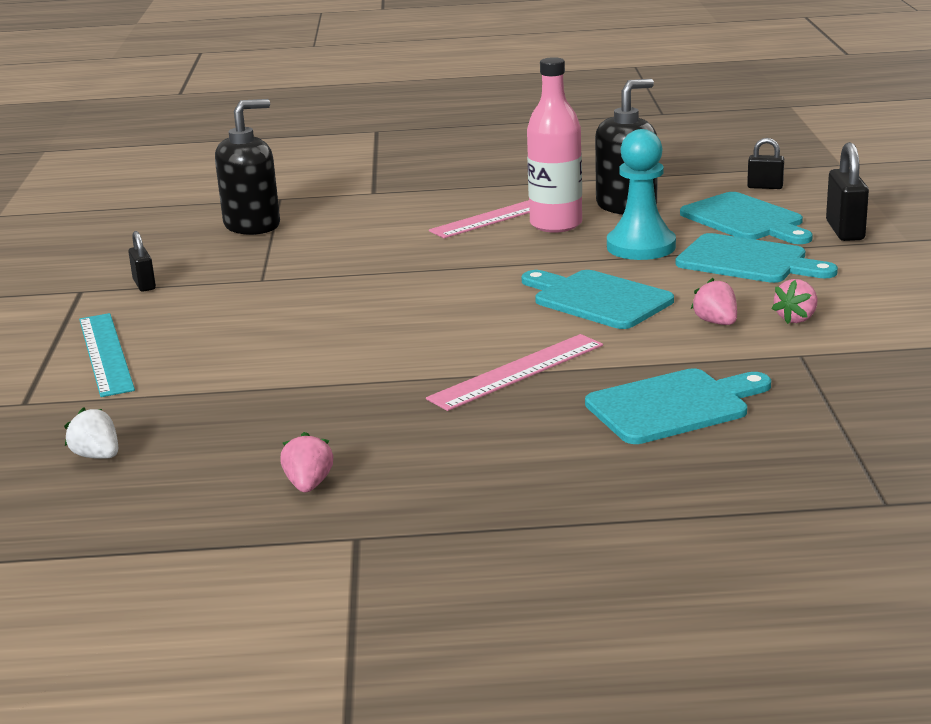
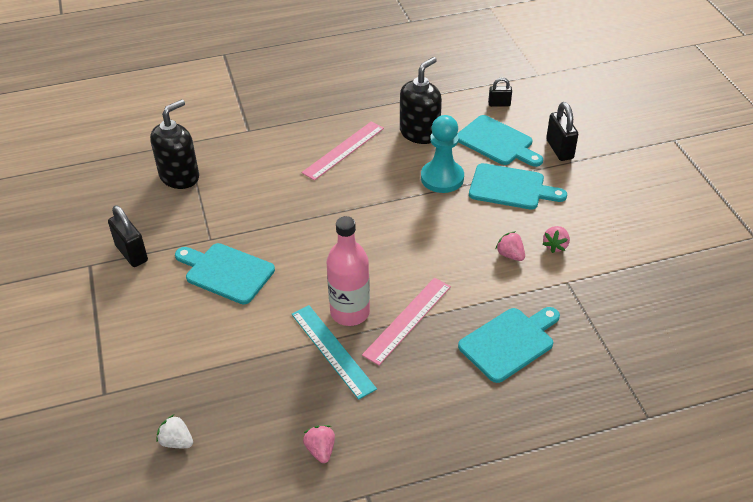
camera: 15 degrees left, 20 degrees up
(105, 353) = (137, 333): turquoise ruler -> turquoise ruler (332, 350)
(144, 285) = (132, 253): black padlock -> black padlock, size x1.64
(556, 224) = (381, 158): pink bottle -> pink bottle (350, 312)
(598, 299) = (433, 238): turquoise cutting board -> turquoise cutting board (226, 272)

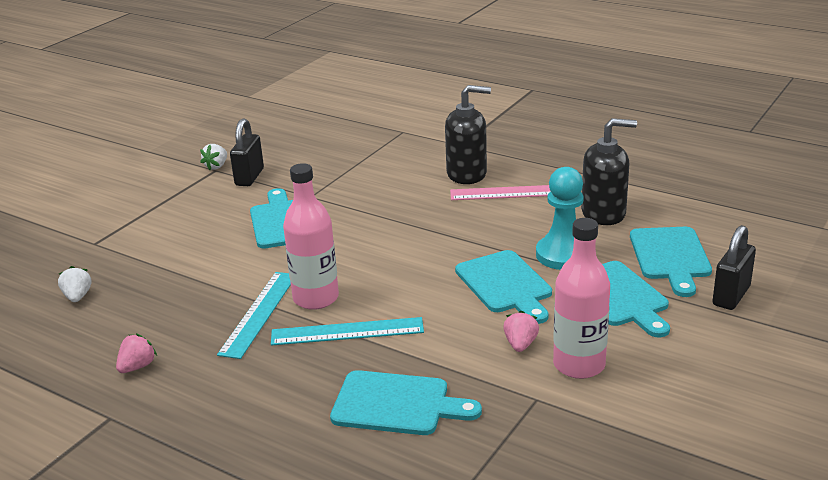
camera: 50 degrees right, 15 degrees down
(84, 261) = (216, 166): none -> white strawberry
(179, 177) = (360, 149): black soap dispenser -> black soap dispenser (467, 174)
(407, 320) = (347, 331): pink ruler -> turquoise ruler
(443, 221) = (505, 285): none -> turquoise cutting board
(499, 104) = (729, 230): black padlock -> none
(555, 246) = (579, 365): pink strawberry -> pink bottle

